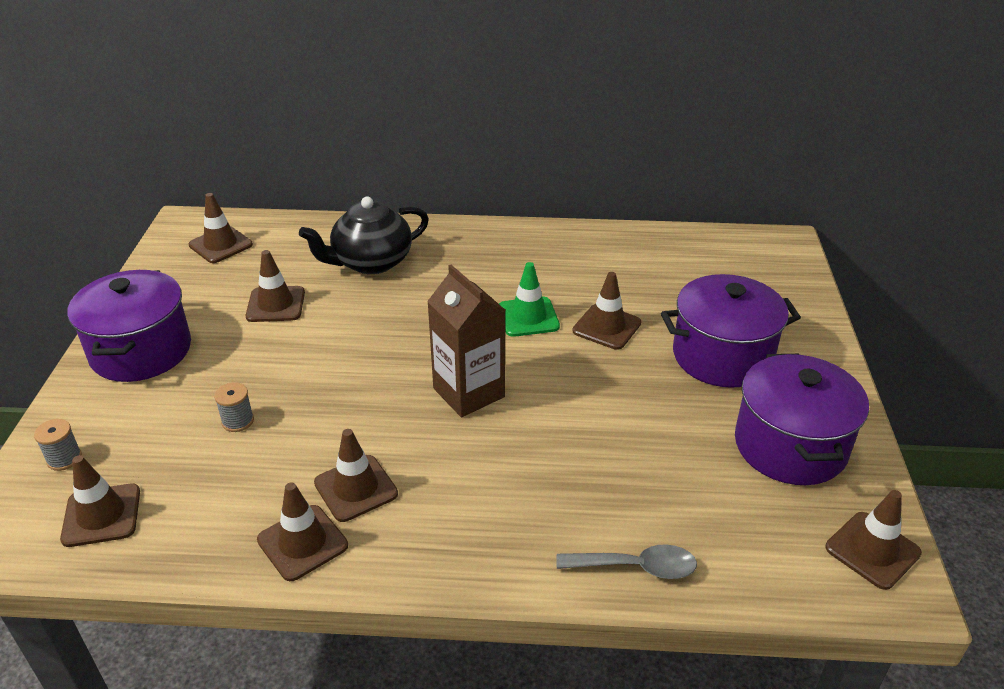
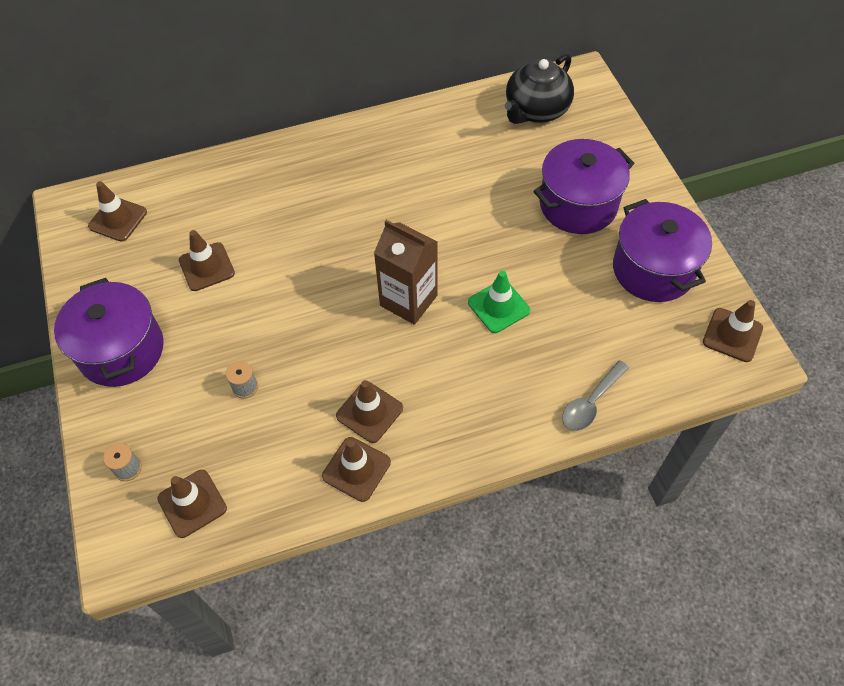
camera: 20 degrees left, 20 degrees up
(371, 262) = (261, 197): black teapot -> black teapot (536, 110)
(528, 317) = (419, 214): green traffic cone -> green traffic cone (498, 306)
(606, 327) = (483, 204): brown traffic cone -> none
(636, 567) = (591, 403): grey spoon -> grey spoon turned 150 degrees clockwise

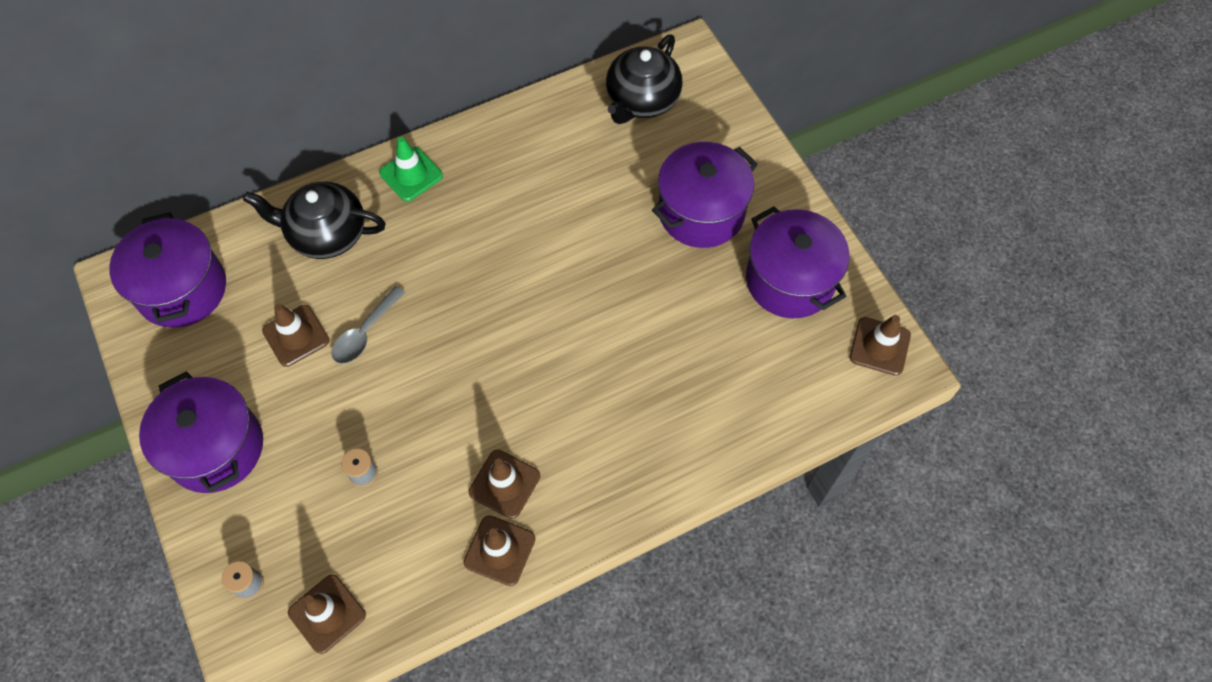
camera: 10 degrees left, 5 degrees up
(118, 219) = (182, 289): brown traffic cone -> purple pot
(247, 189) = (326, 234): none -> black teapot
(408, 300) = (529, 349): brown carton -> none
(498, 306) = (628, 344): green traffic cone -> green traffic cone (411, 174)
(591, 403) = (739, 442): grey spoon -> grey spoon (365, 333)

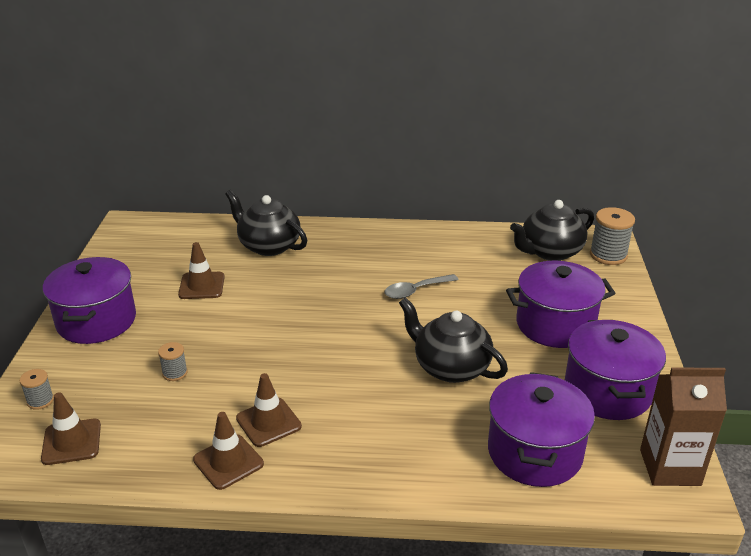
camera: 30 degrees right, 30 degrees down
(182, 289) = (156, 240): purple pot -> purple pot (534, 452)
(365, 333) = (247, 301): grey spoon -> grey spoon (415, 291)
(411, 174) = (350, 236): green traffic cone -> none
(633, 322) = (450, 367): none -> black teapot
(702, 79) = (608, 255): none -> grey spool
(879, 346) = (670, 467): brown traffic cone -> brown carton

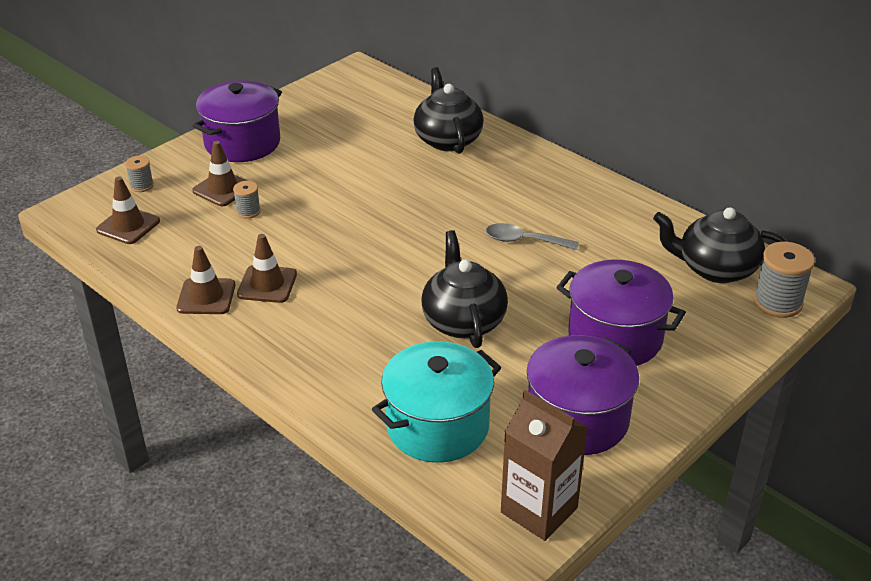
camera: 40 degrees right, 5 degrees up
(201, 286) = (350, 150): brown traffic cone -> brown traffic cone (223, 189)
(534, 452) = (437, 426): purple pot -> turquoise pot

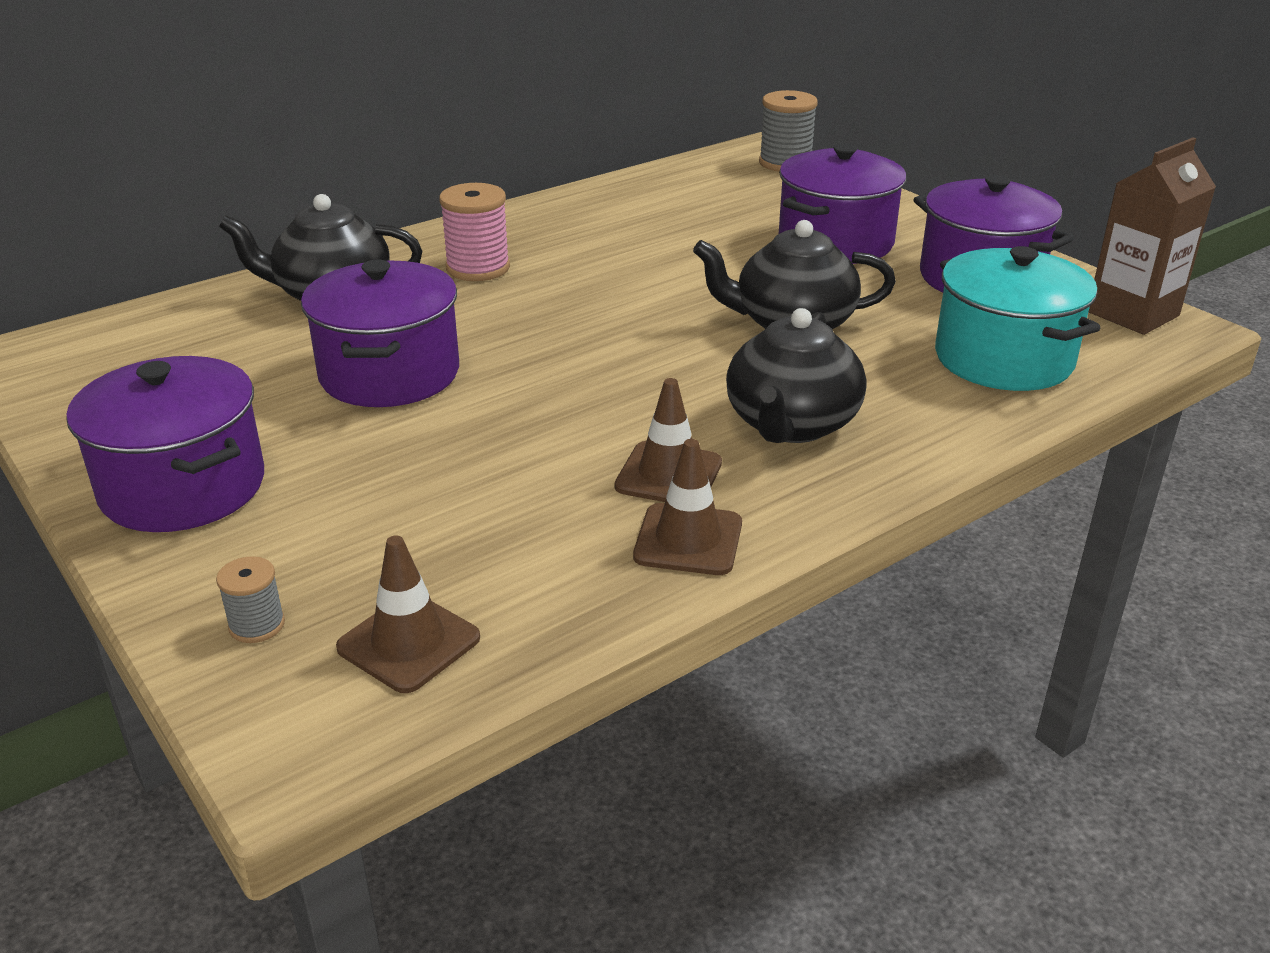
camera: 80 degrees left, 5 degrees down
(223, 189) = (340, 515): brown traffic cone -> none
(248, 211) = (436, 487): grey spool -> none
(359, 176) = (389, 374): none -> purple pot
(503, 182) = (478, 268): none -> pink spool
(524, 241) = (625, 269): grey spoon -> none
(715, 269) = (719, 180): black teapot -> black teapot (791, 424)

